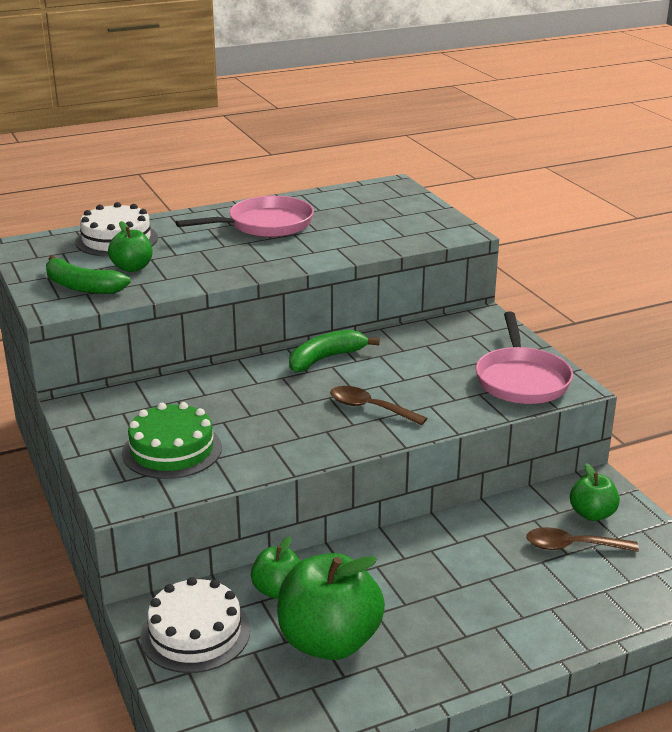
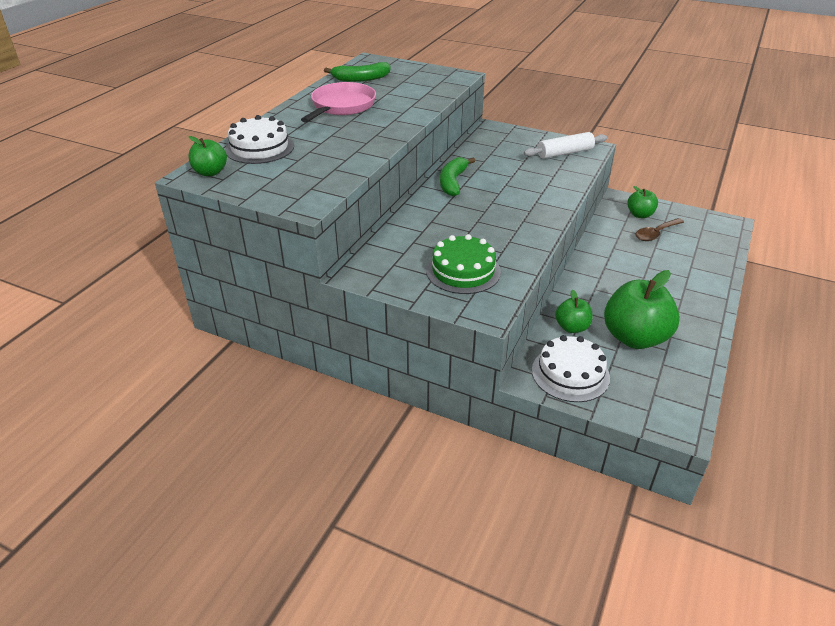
camera: 40 degrees left, 10 degrees up
(82, 286) = (299, 185): green banana -> green banana (361, 79)
(132, 268) = (309, 161): green apple -> green apple (210, 172)
(370, 408) = (522, 198): brown spoon -> none
(521, 379) = (565, 153): pink pan -> white rolling pin

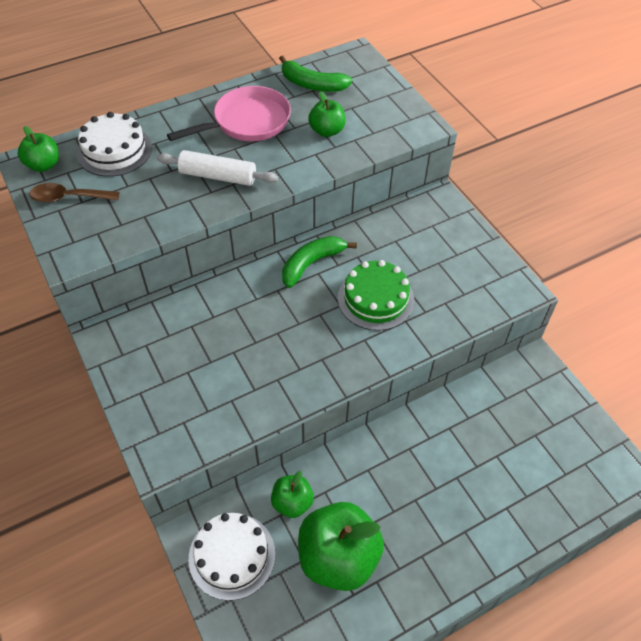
camera: 35 degrees right, 15 degrees up
(463, 271) = (194, 392): green cake -> green cake (375, 299)
(565, 153) = (478, 283): white rolling pin -> white rolling pin (218, 176)
(640, 215) = (533, 399): green apple -> green apple (327, 131)
(655, 234) = (519, 437): brown spoon -> brown spoon (68, 198)

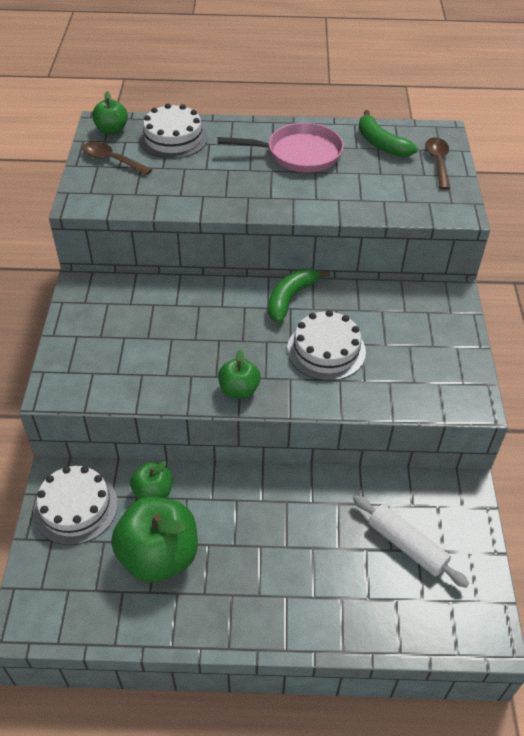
camera: 30 degrees right, 5 degrees down
(218, 176) = (240, 187): white rolling pin -> white rolling pin (406, 546)
(311, 263) = (290, 298): green banana -> green banana turned 45 degrees counterclockwise
(327, 131) = (364, 185): green apple -> green apple (239, 390)
(372, 85) = (438, 162): none -> brown spoon
(375, 299) = (326, 350): green cake -> white cake

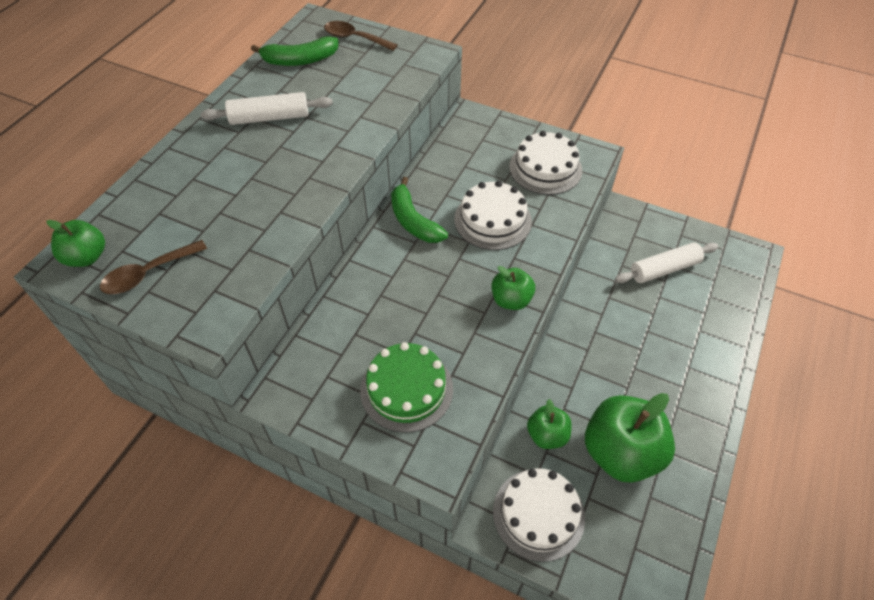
camera: 65 degrees left, 5 degrees up
(116, 351) = (406, 389): none -> green cake
(173, 138) = (155, 205): white cake -> white cake (545, 168)
(299, 154) = (270, 118): pink pan -> white rolling pin

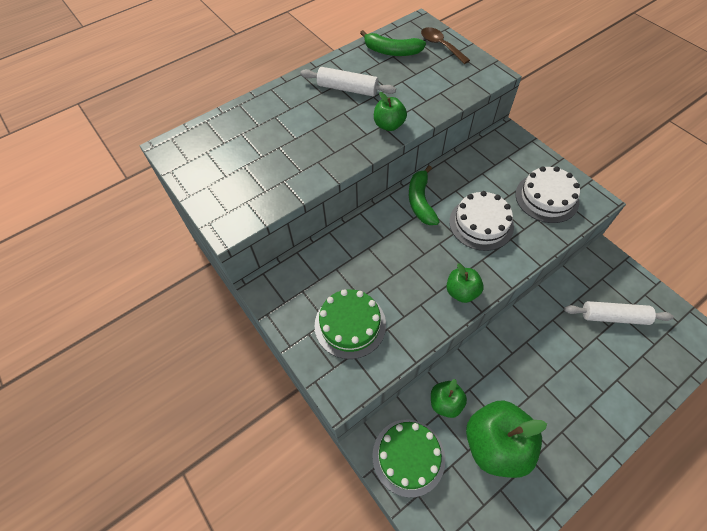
camera: 30 degrees right, 5 degrees up
(87, 257) = (184, 148): green apple -> green apple (389, 125)
(148, 273) = (214, 173): brown spoon -> none
(538, 514) = (408, 457): white cake -> green cake

